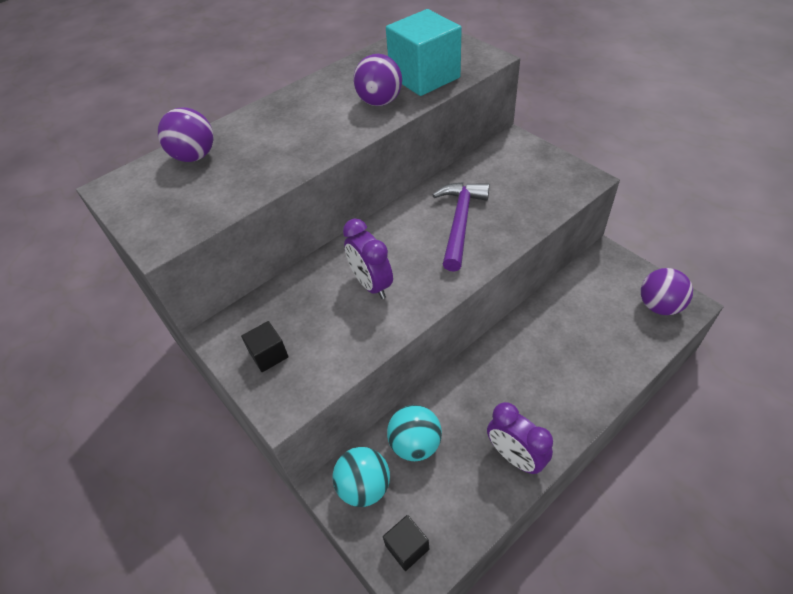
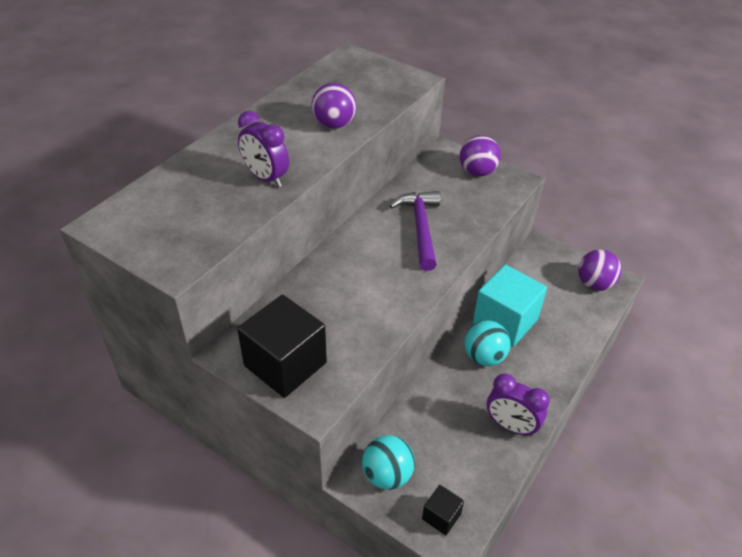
camera: 20 degrees left, 5 degrees down
(195, 156) = (174, 188): purple ball -> purple ball (477, 172)
(269, 355) = (285, 364): black cube -> black cube, size x2.10
(371, 284) = (359, 291): purple clock -> purple clock (265, 178)
(415, 444) = (421, 431): turquoise ball -> turquoise ball (484, 357)
(424, 77) = (366, 99): turquoise cube -> turquoise cube (505, 321)

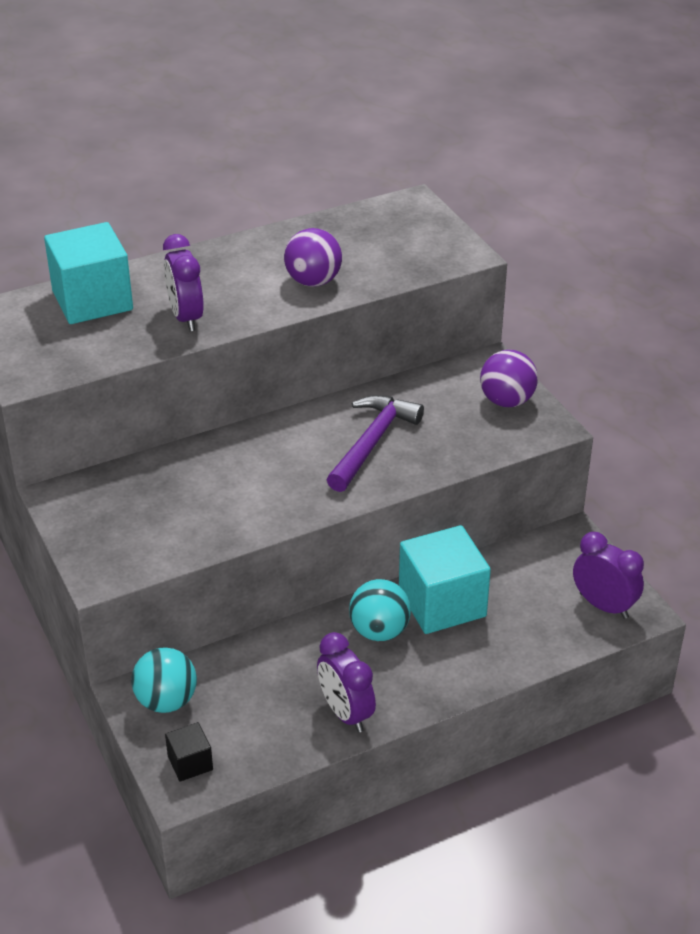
camera: 30 degrees right, 5 degrees down
(181, 187) = (92, 300): none -> turquoise cube
(285, 364) = (102, 527): black cube -> none
(594, 284) = (603, 605): purple ball -> purple clock

